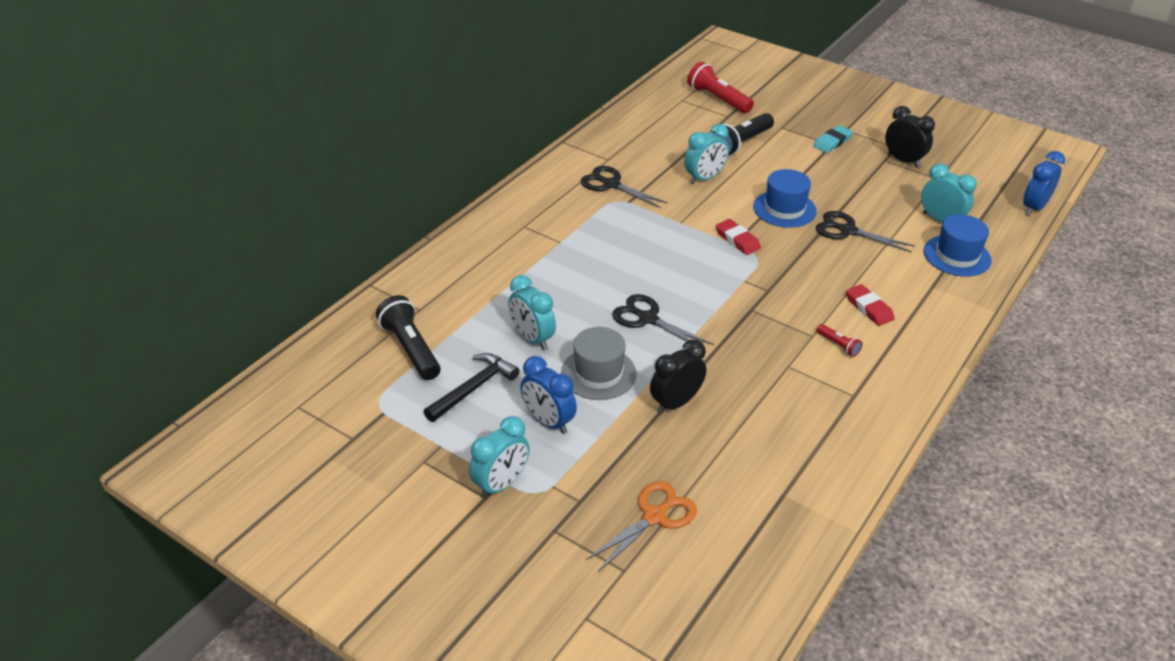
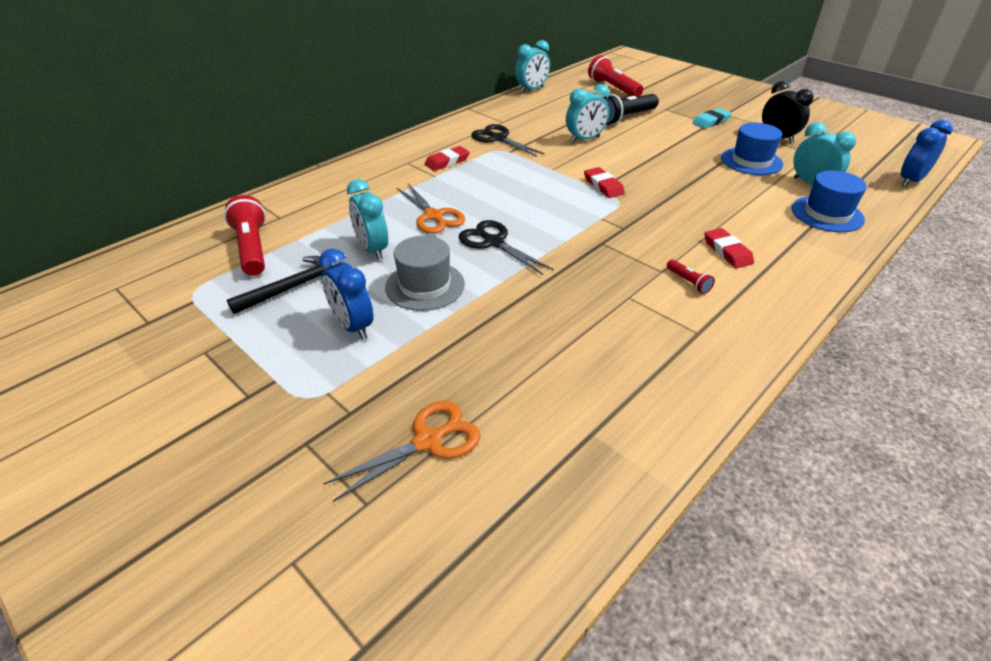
camera: 10 degrees right, 0 degrees up
(411, 349) = (252, 248): black flashlight -> red flashlight
(501, 484) = (271, 384): turquoise clock -> turquoise clock (531, 90)
(566, 221) = (447, 161): none -> red eraser
(577, 293) = (433, 216): none -> orange scissors
(675, 403) = (495, 321): black clock -> none
(784, 209) = (655, 166): blue hat -> blue hat (751, 161)
(848, 231) = (715, 186): black scissors -> none

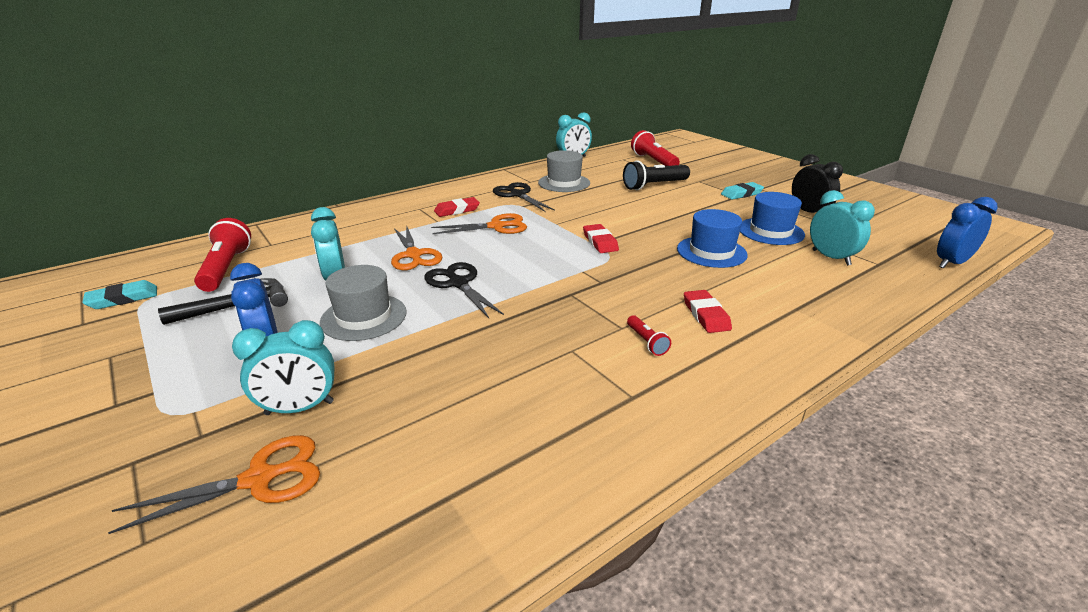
camera: 10 degrees right, 10 degrees down
(169, 292) = (123, 298): none -> turquoise eraser
(496, 177) = (496, 226): none -> orange scissors
(537, 121) = (564, 183): none -> grey hat
(585, 139) = (603, 201): turquoise clock -> turquoise clock (299, 408)
(827, 214) = (838, 288): blue hat -> blue hat (711, 252)

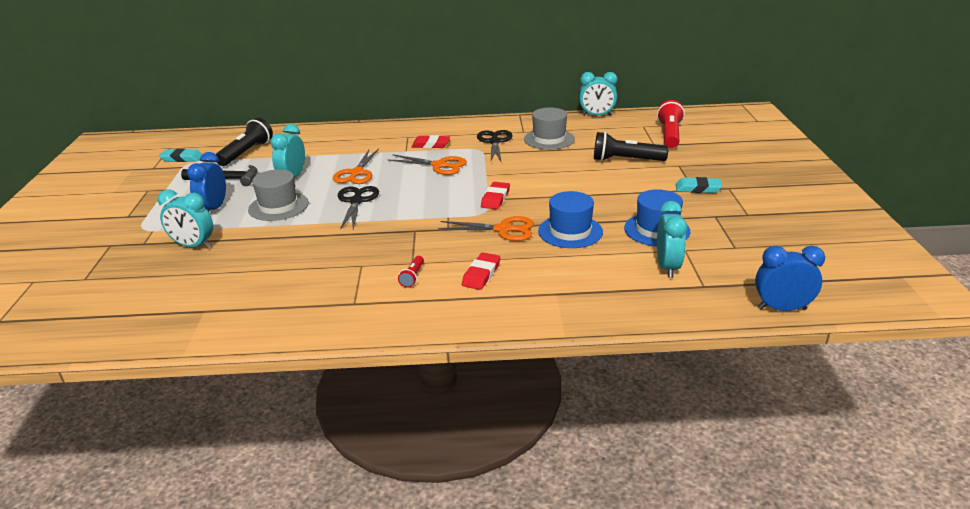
camera: 35 degrees right, 0 degrees up
(226, 268) = (246, 153): red flashlight -> black flashlight
(259, 479) = (144, 271): orange scissors -> orange scissors (503, 230)
(808, 212) = (731, 223): black clock -> none

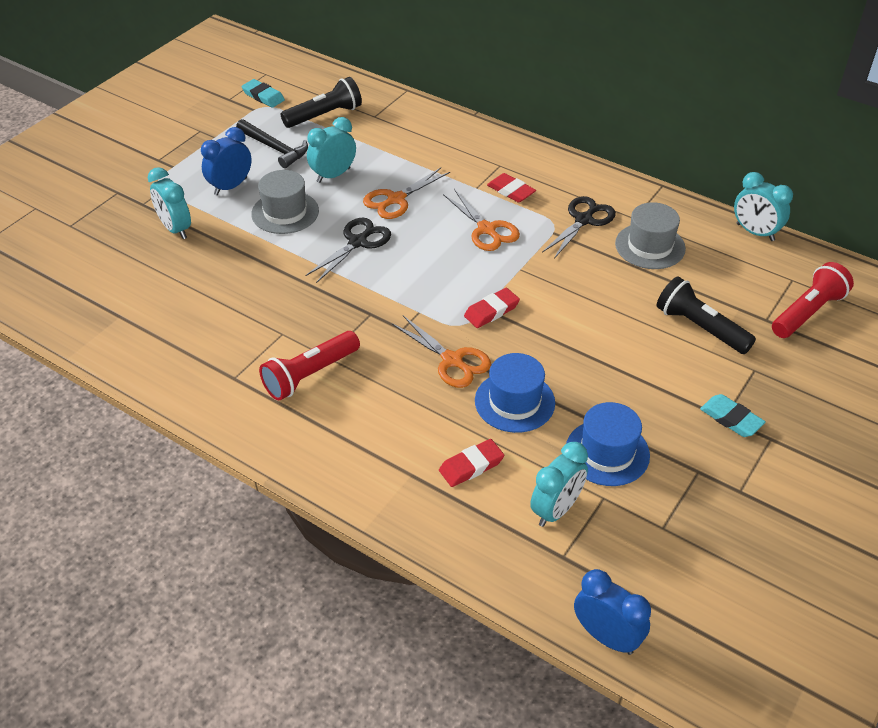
camera: 35 degrees right, 15 degrees up
(413, 277) = (310, 375): red flashlight -> red flashlight, size x2.04
(481, 274) = (371, 408): red eraser -> red eraser (471, 466)

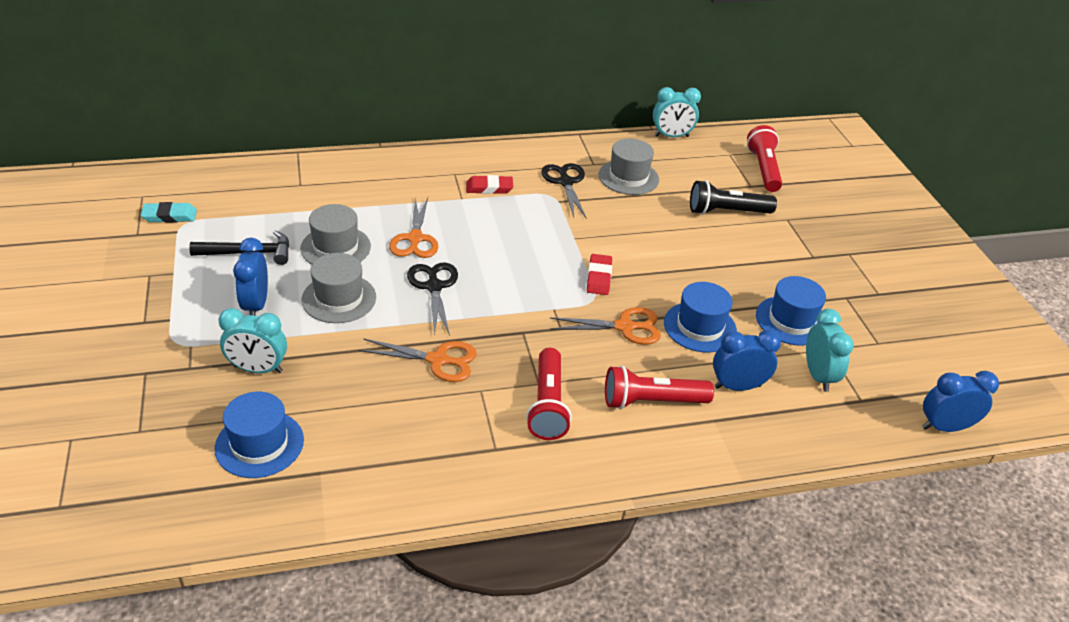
camera: 50 degrees left, 5 degrees down
(114, 276) = (259, 444): none -> blue hat
(324, 115) = (254, 205): black flashlight -> none
(333, 175) = (335, 247): turquoise clock -> grey hat
(386, 427) = (652, 401): none -> red flashlight
(471, 466) = (737, 386): red eraser -> blue clock
(486, 229) = (513, 224): orange scissors -> orange scissors (438, 360)
(731, 419) = (817, 255): turquoise eraser -> none

